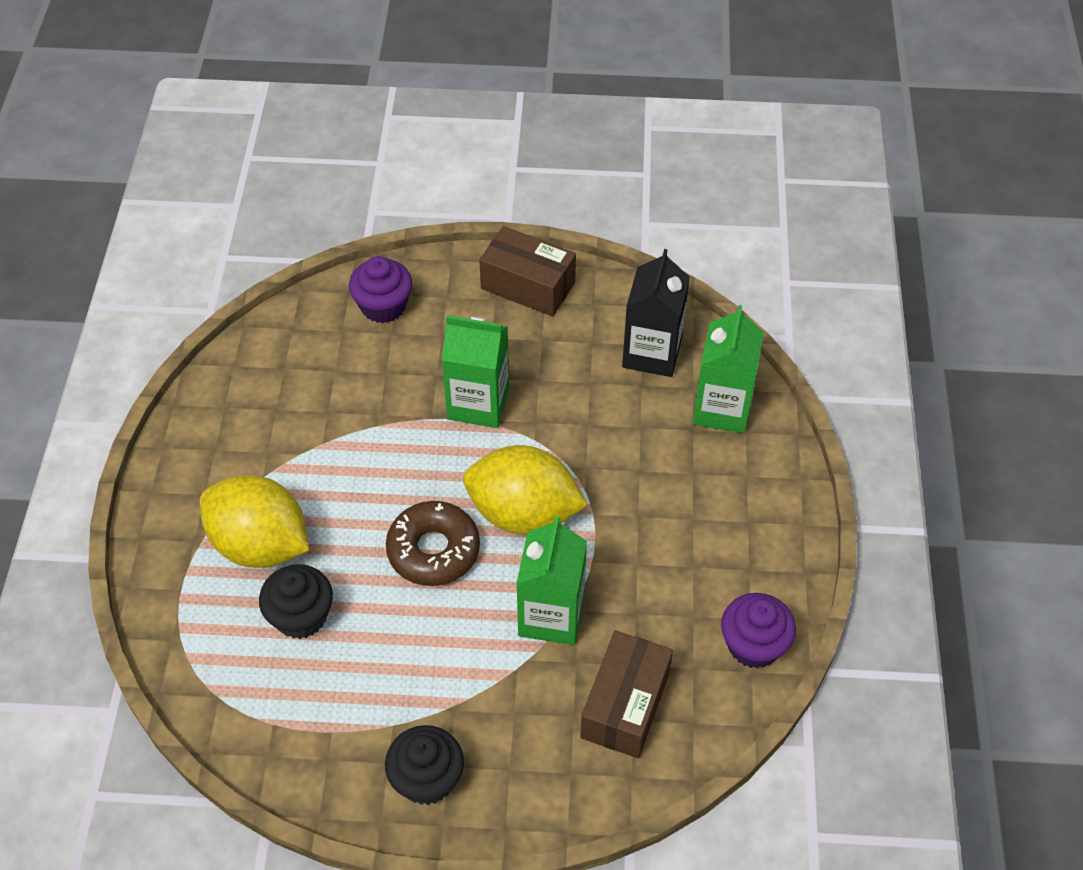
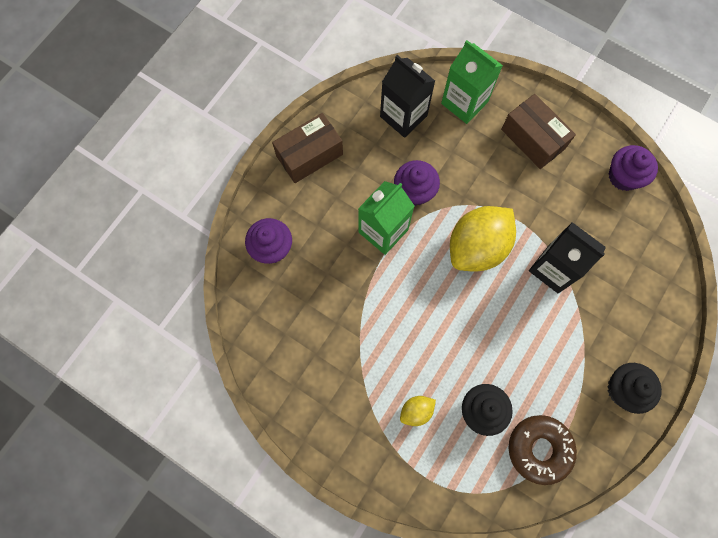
camera: 60 degrees left, 20 degrees up
(260, 544) = (416, 411): yellow lemon -> yellow lemon, size x0.45
(433, 550) = (475, 310): brown donut -> brown donut (539, 449)
(551, 615) = (553, 269): green carton -> black carton
(555, 411) = (414, 191): none -> purple cupcake
(625, 705) = (628, 261): brown box -> brown box (533, 139)

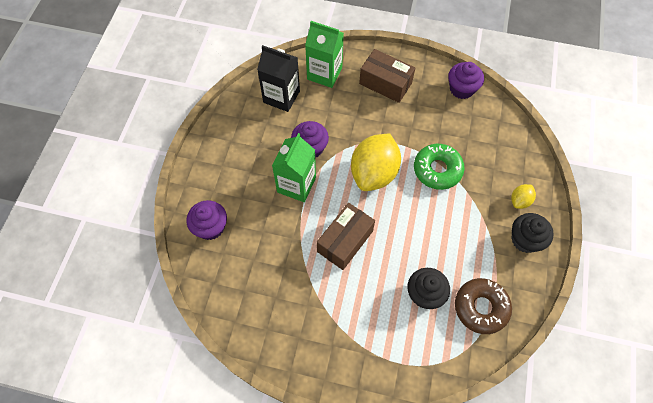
camera: 20 degrees left, 10 degrees down
(309, 155) = (217, 147): brown box -> brown box (345, 241)
(416, 411) = (374, 313): yellow lemon -> yellow lemon (520, 201)
(553, 269) = (437, 170): black carton -> green donut

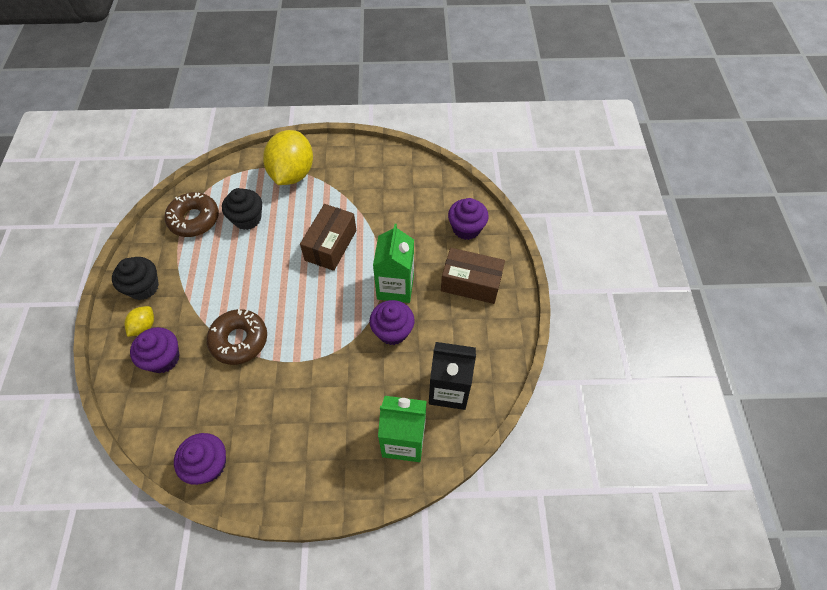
camera: 165 degrees right, 5 degrees down
(374, 173) = (312, 319): yellow lemon -> yellow lemon (292, 174)
(385, 83) = (316, 446): brown box -> brown box (471, 283)
(437, 170) = (239, 340): green donut -> brown donut
(500, 169) = (163, 358): none -> purple cupcake

